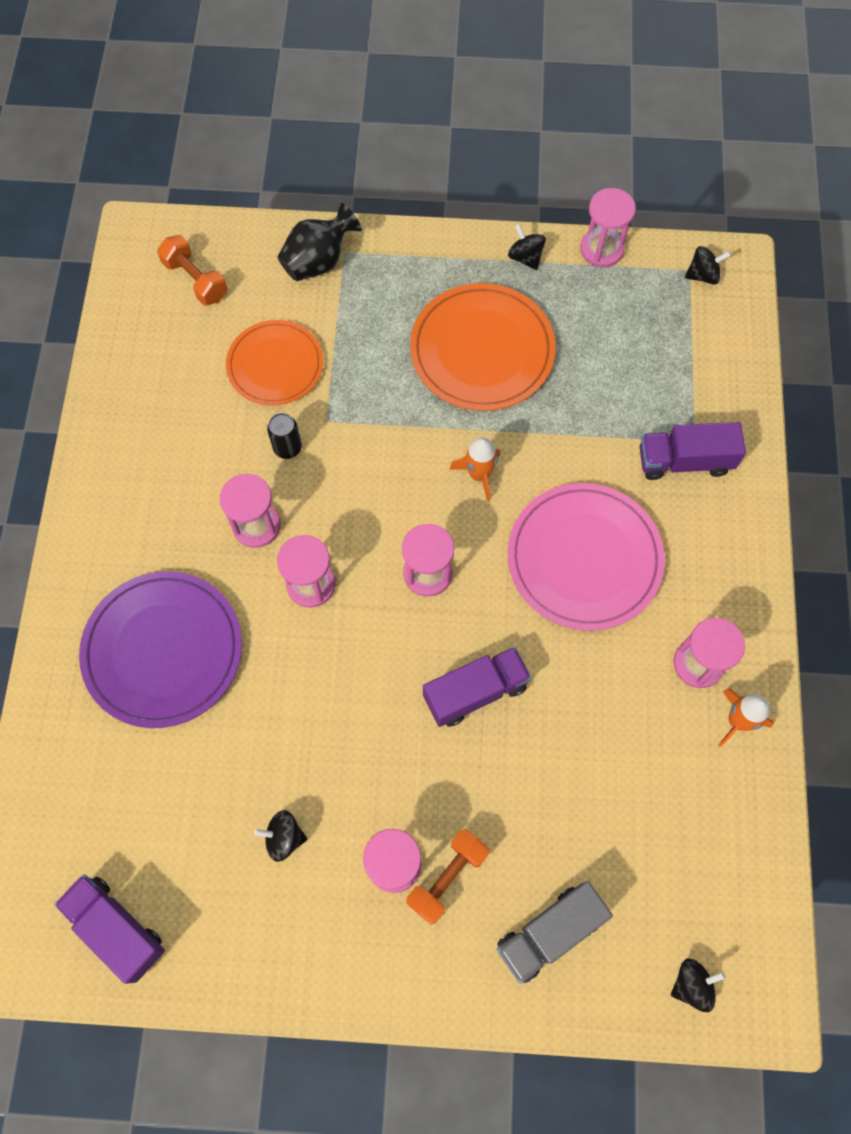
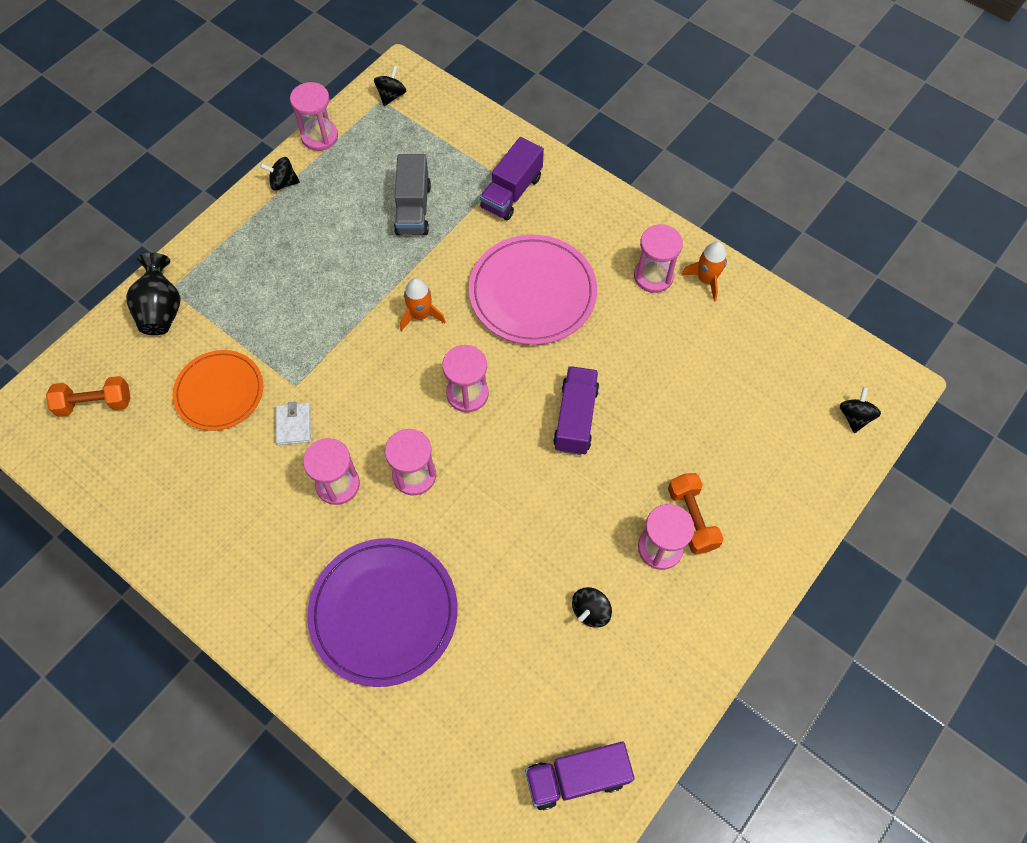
camera: 55 degrees left, 5 degrees down
(287, 448) = (294, 425): black can -> white wallet
(482, 350) = (329, 254): orange plate -> none
(549, 932) = (770, 478): grey truck -> grey truck (413, 209)

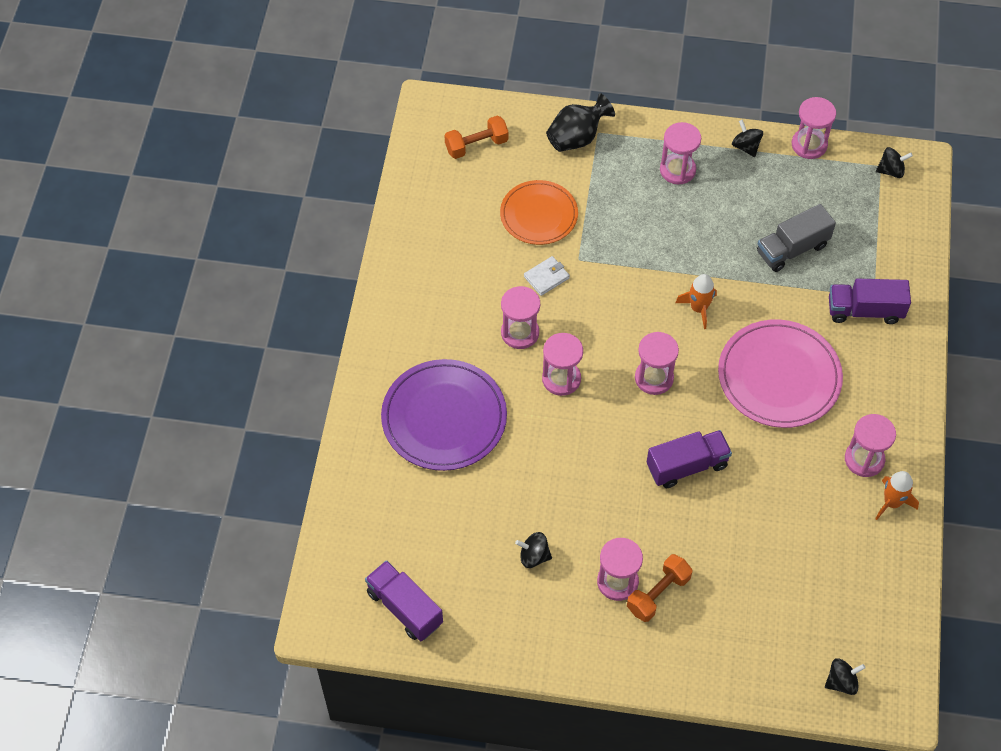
camera: 60 degrees right, 5 degrees down
(95, 403) = (476, 145): orange dumbbell -> orange dumbbell turned 75 degrees counterclockwise
(264, 248) = (677, 170): none -> pink hourglass

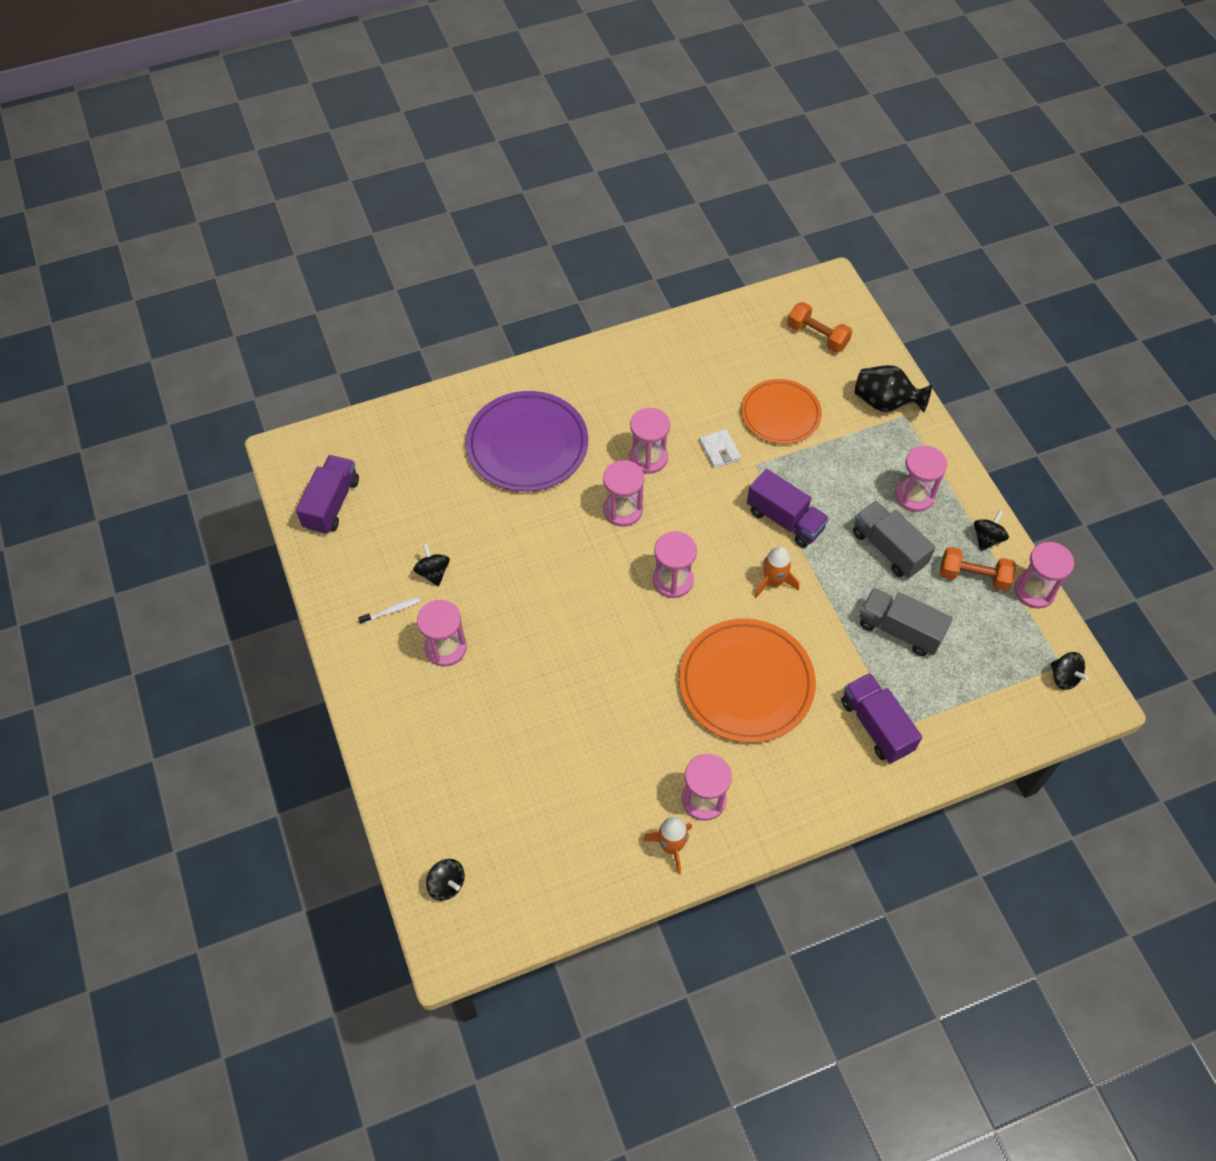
camera: 60 degrees right, 0 degrees up
(546, 277) = (719, 450): white wallet -> white wallet turned 45 degrees clockwise
(553, 608) = (391, 611): none -> white toothbrush
(658, 594) = (452, 686): orange dumbbell -> orange dumbbell (973, 576)
(687, 466) = (597, 649): purple truck -> purple truck (785, 520)
(715, 215) = (888, 549): none -> grey truck
(779, 376) = (746, 683): pink plate -> orange plate

